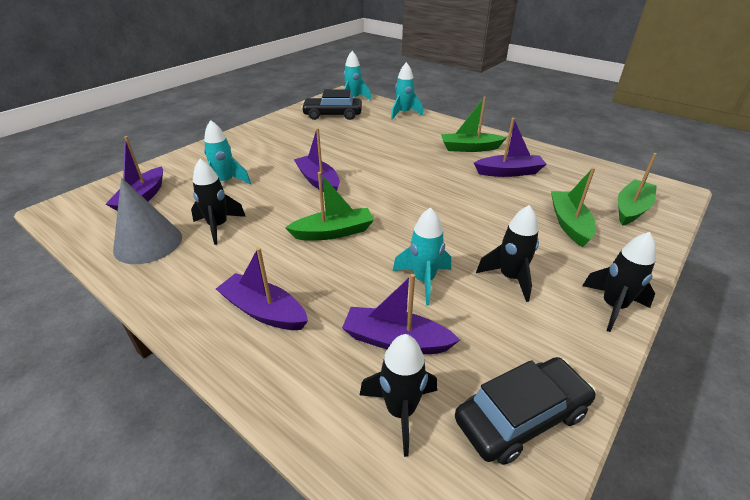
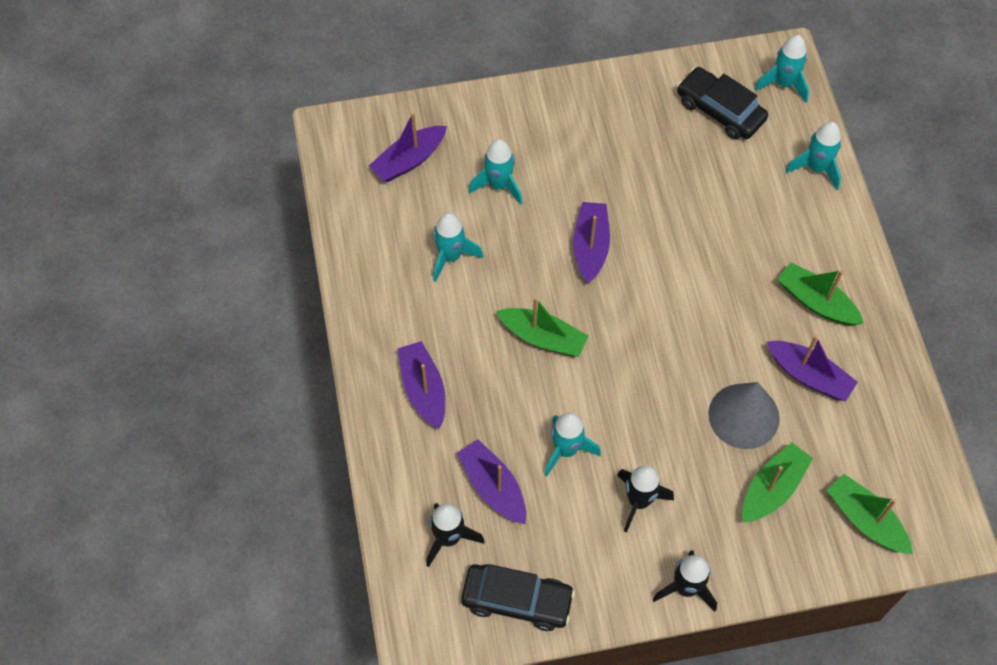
camera: 40 degrees right, 25 degrees up
(148, 243) = (382, 240): grey cone -> grey cone (743, 416)
(218, 226) = (450, 257): black rocket -> turquoise rocket
(631, 209) = (865, 520): green boat -> green boat turned 120 degrees counterclockwise

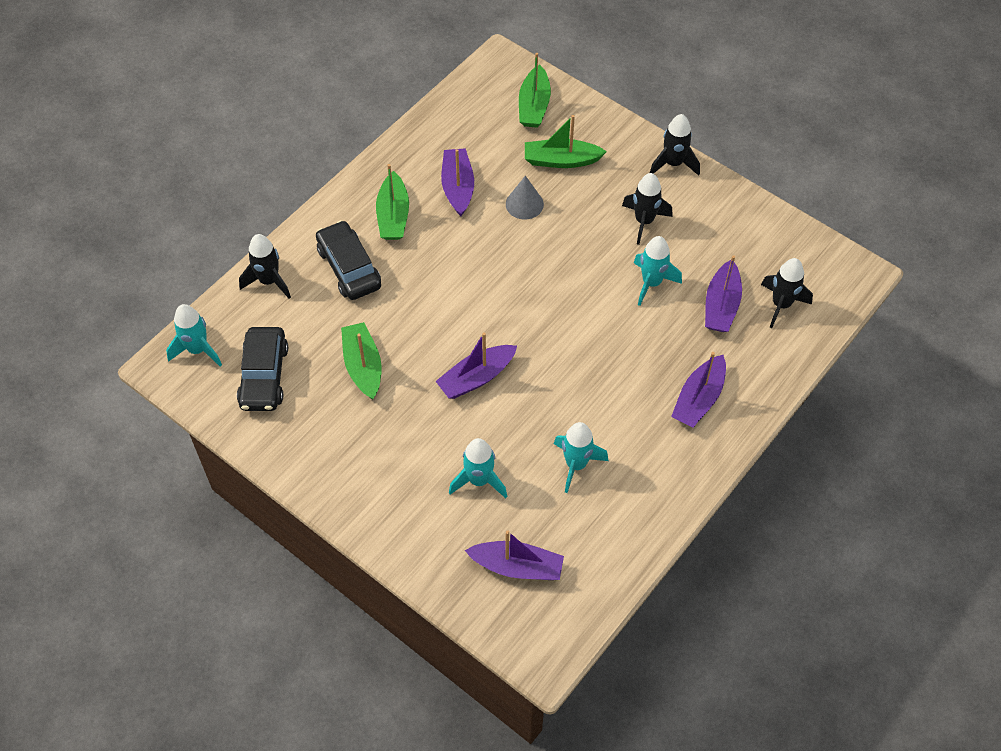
camera: 130 degrees left, 5 degrees down
(517, 600) = (777, 241): black car -> black car (349, 268)
(543, 337) = (582, 355): green boat -> green boat (363, 366)
(743, 416) = (524, 204): grey cone -> grey cone, size x0.63
(816, 168) = (269, 281): turquoise rocket -> black rocket

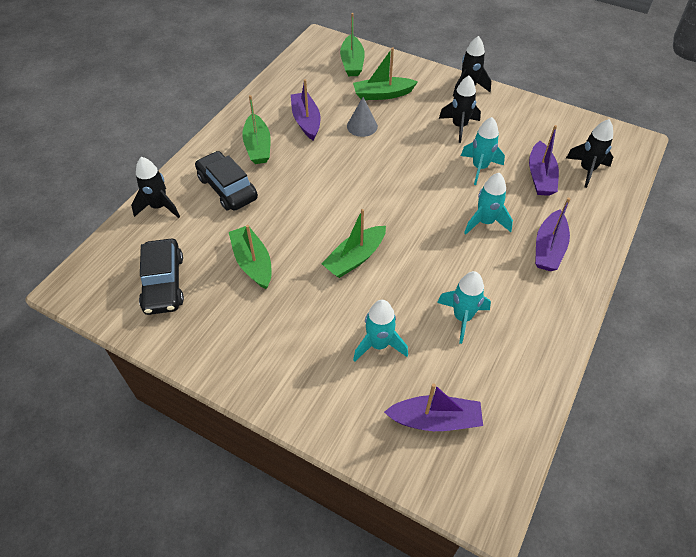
camera: 10 degrees left, 5 degrees down
(198, 350) = (100, 270): turquoise rocket -> turquoise rocket (485, 222)
(476, 378) = (355, 258): purple boat -> green boat

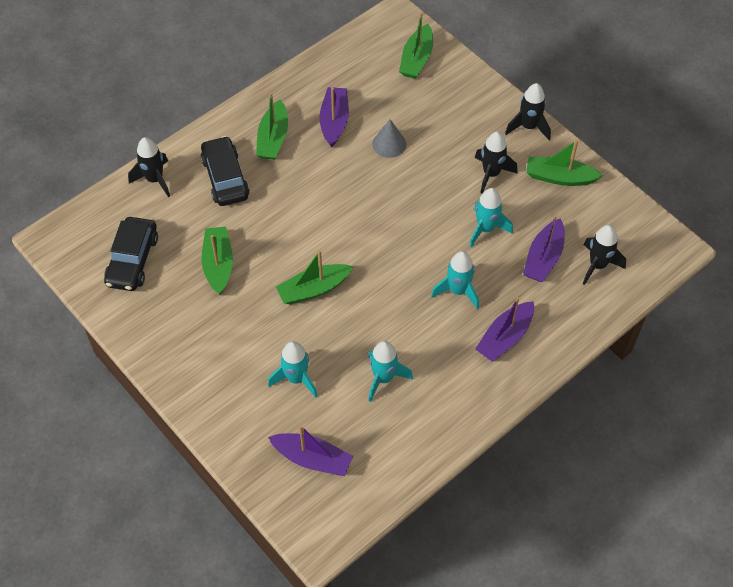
camera: 20 degrees right, 5 degrees up
(382, 94) = (430, 110): green boat -> green boat (559, 177)

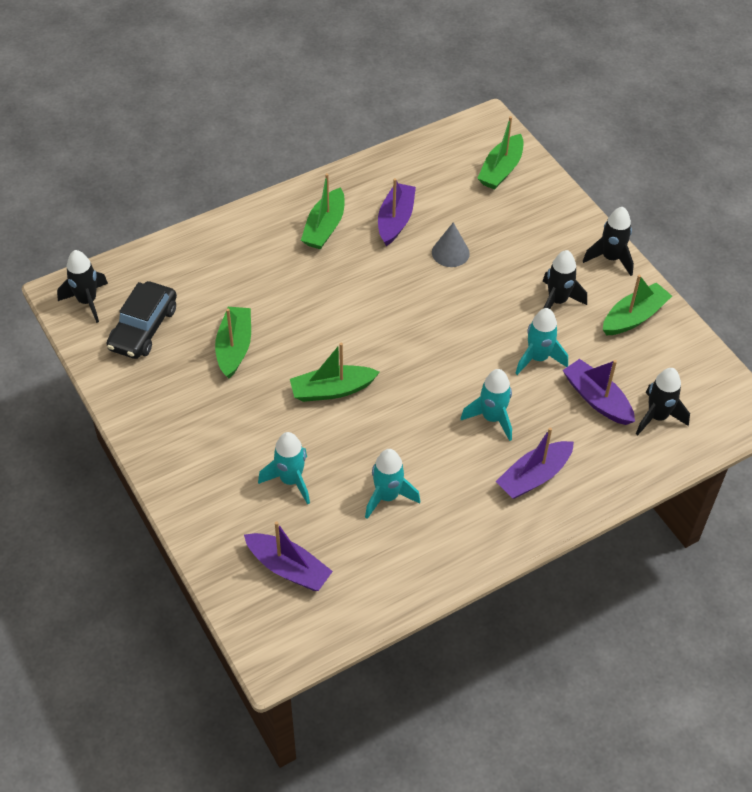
camera: 10 degrees right, 5 degrees down
(155, 180) = (187, 250): black rocket -> black rocket (87, 301)
(225, 178) = (263, 260): black car -> none
(543, 258) = (597, 399): purple boat -> purple boat turned 105 degrees clockwise
(559, 177) = (634, 317): green boat -> green boat turned 120 degrees clockwise

